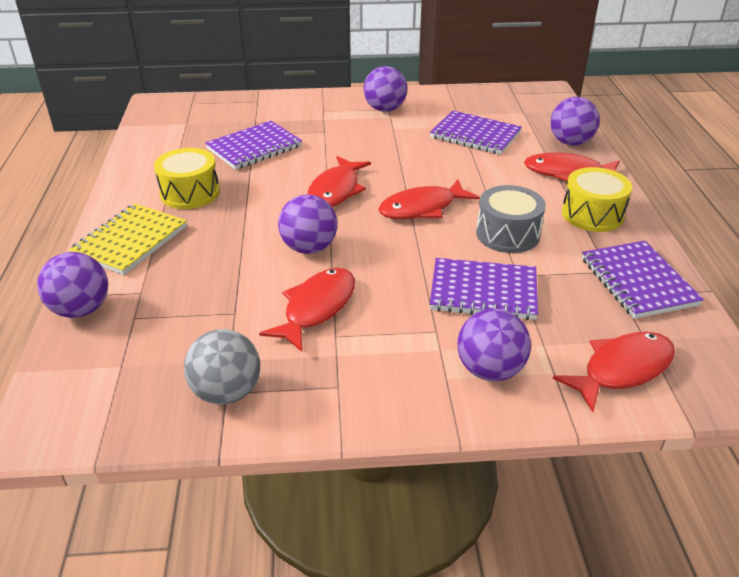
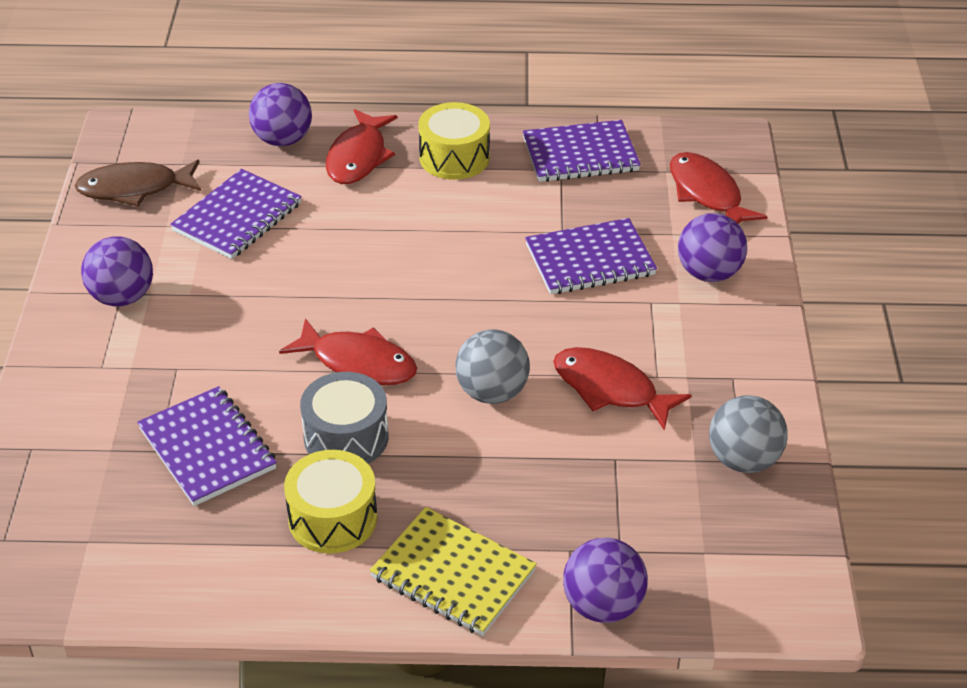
camera: 85 degrees left, 5 degrees up
(309, 248) = (492, 392): purple ball -> grey ball
(422, 208) = (417, 287): red fish -> none
(483, 292) = (590, 260): purple notebook -> purple notebook turned 60 degrees clockwise
(489, 101) = (134, 188): none -> brown fish
(507, 234) = (485, 226): grey drum -> grey drum (346, 437)

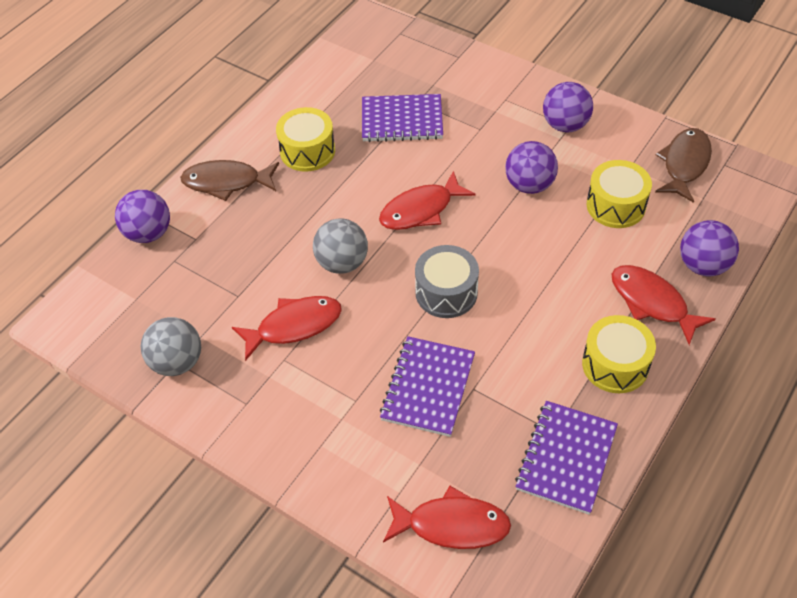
camera: 125 degrees right, 10 degrees up
(238, 217) = (615, 205): purple notebook -> yellow drum
(346, 437) = (362, 179): grey drum -> grey drum (446, 292)
(453, 574) = (226, 182): yellow notebook -> brown fish
(709, 273) = (357, 459): purple ball -> purple ball (529, 185)

